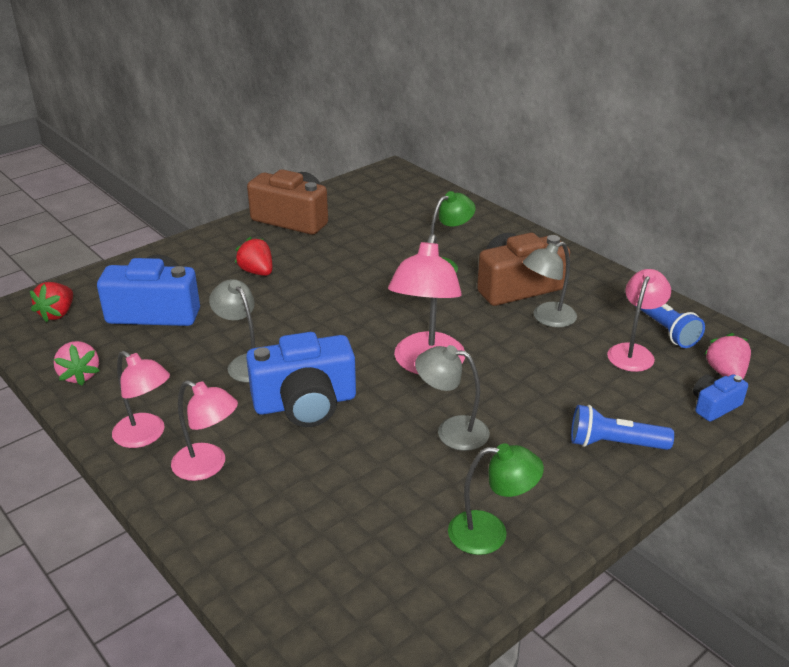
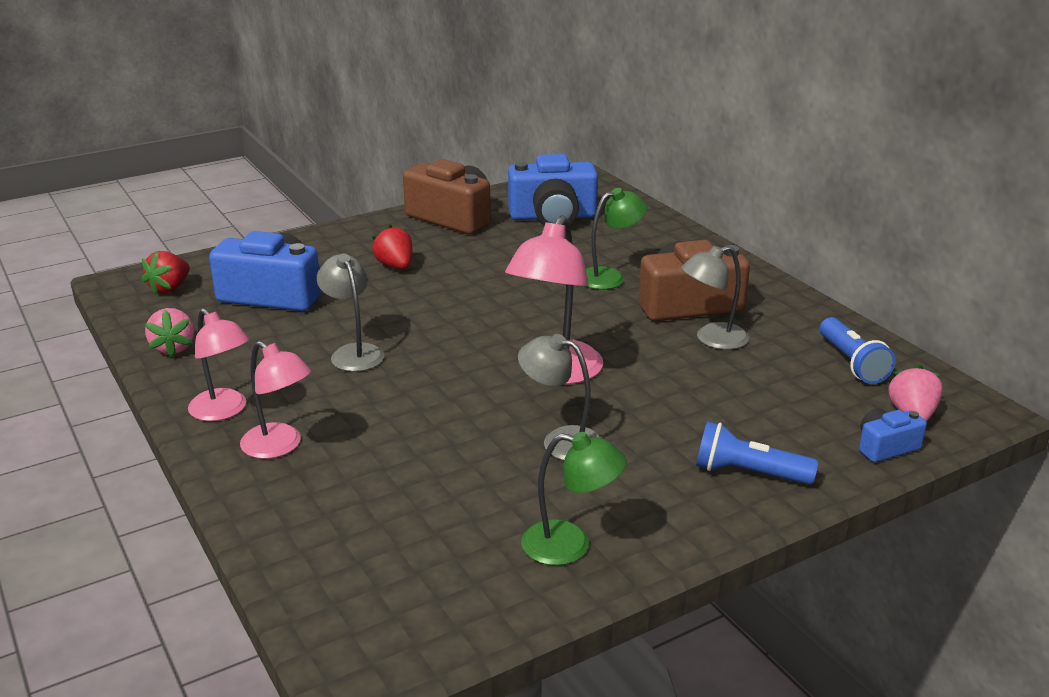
camera: 10 degrees right, 5 degrees down
(305, 403) = (405, 397): blue camera -> blue camera (553, 217)
(633, 352) = (805, 383): pink lamp -> none

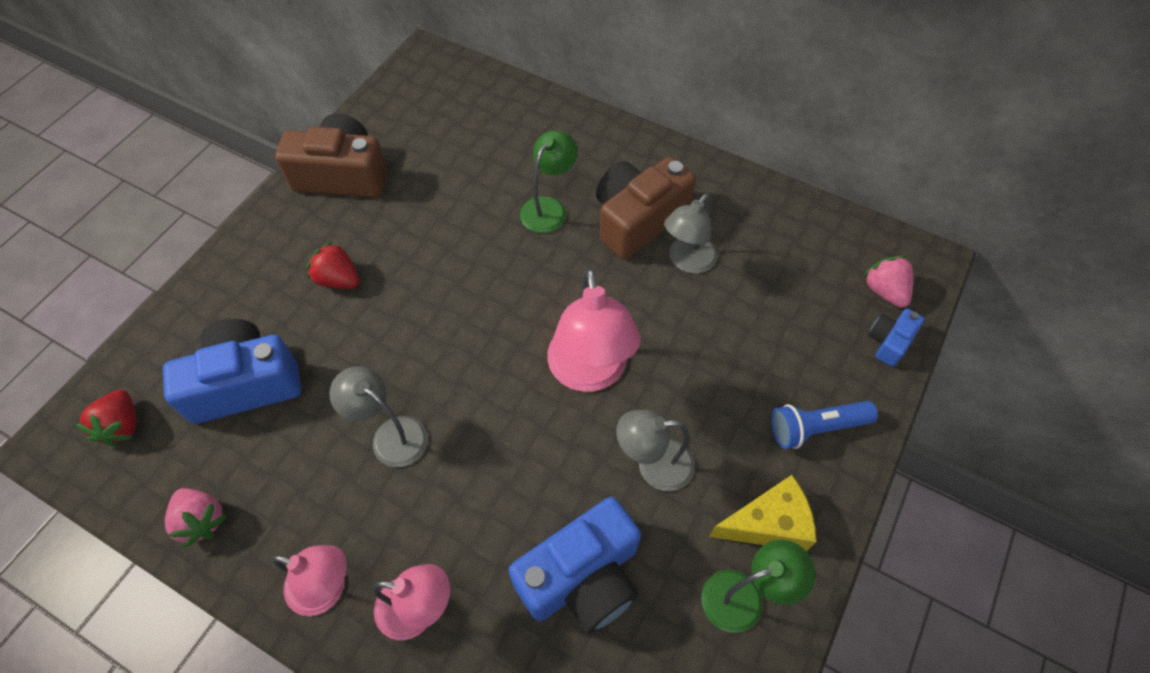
camera: 30 degrees left, 30 degrees up
(553, 217) = (438, 134): blue camera -> blue camera (582, 577)
(639, 512) = (768, 524): none -> yellow cheese
(852, 363) = (808, 243): blue flashlight -> none

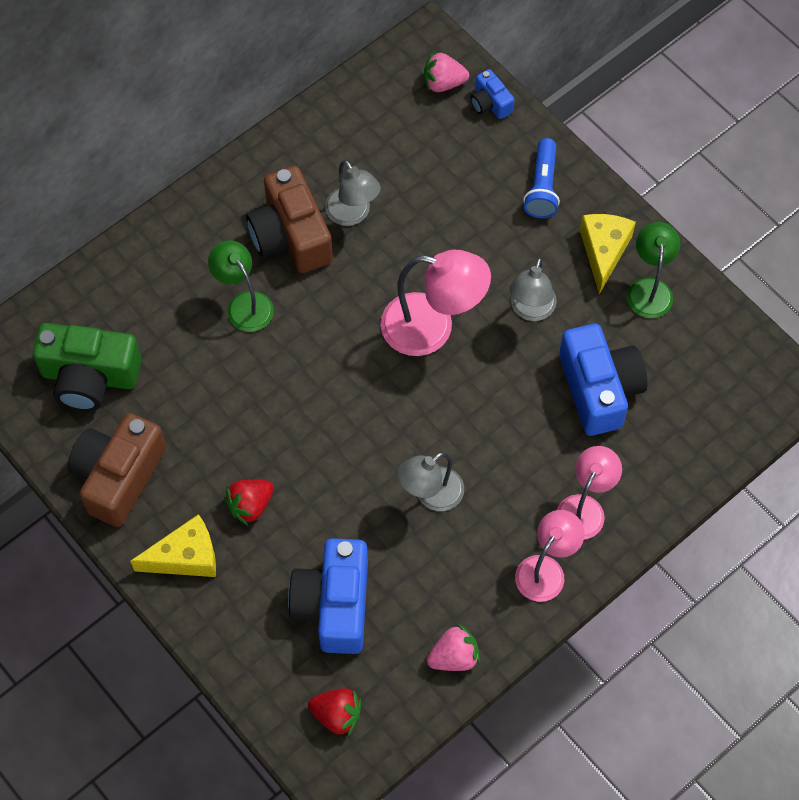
camera: 70 degrees left, 5 degrees up
(273, 247) = (186, 557): none -> yellow cheese
(433, 126) = (90, 377): none -> green camera

